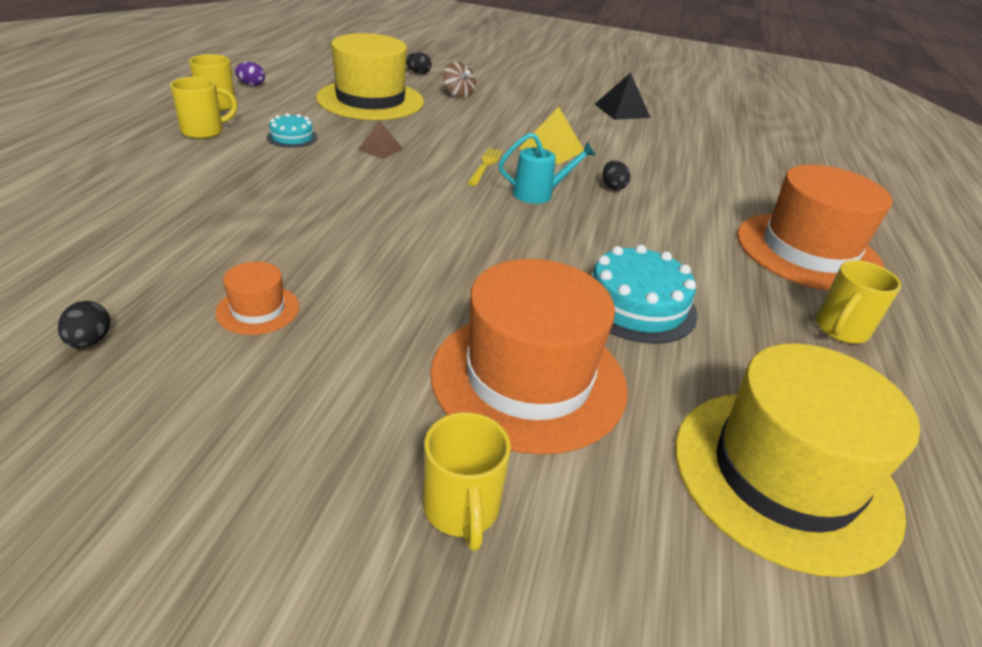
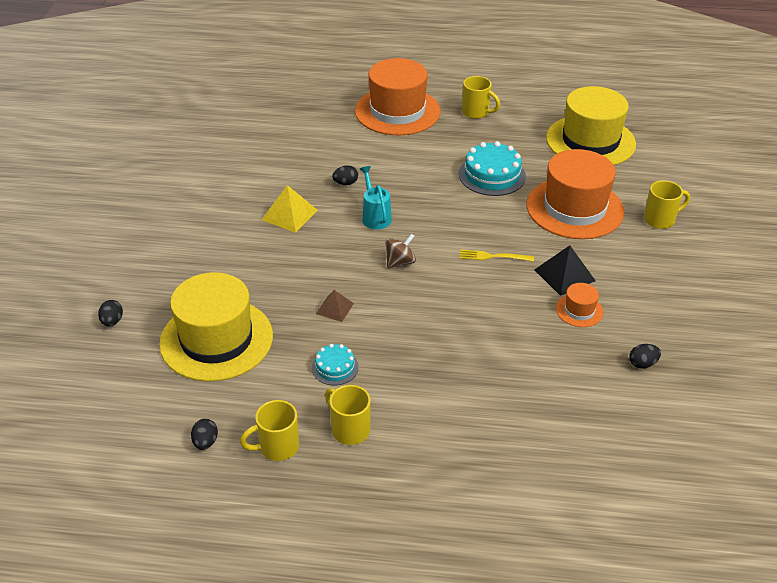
camera: 95 degrees left, 5 degrees up
(251, 85) = (205, 442): purple egg -> black egg
(458, 94) = (173, 282): brown spinning top -> brown spinning top (400, 262)
(485, 165) = (338, 246): yellow fork -> yellow fork (492, 256)
(622, 110) = (178, 178): black pyramid -> black pyramid (564, 275)

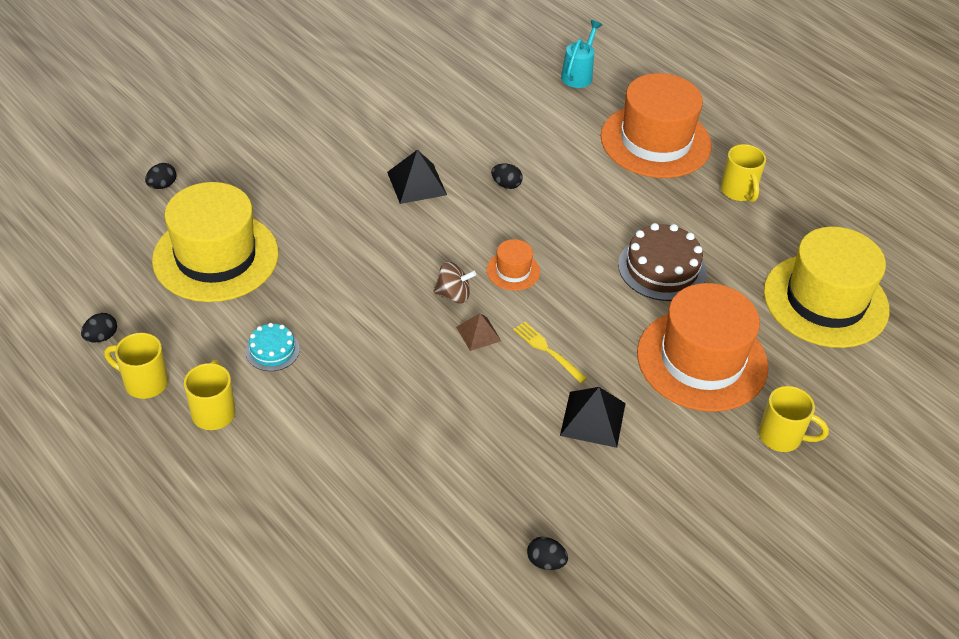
camera: 40 degrees right, 5 degrees up
(289, 215) = (416, 183): yellow pyramid -> black pyramid
(334, 308) = (341, 297): brown pyramid -> brown pyramid (478, 333)
(375, 216) = (490, 235): turquoise watering can -> turquoise watering can (579, 75)
(492, 175) = (662, 268): turquoise cake -> brown cake
(579, 310) = (557, 464): orange hat -> orange hat (513, 271)

